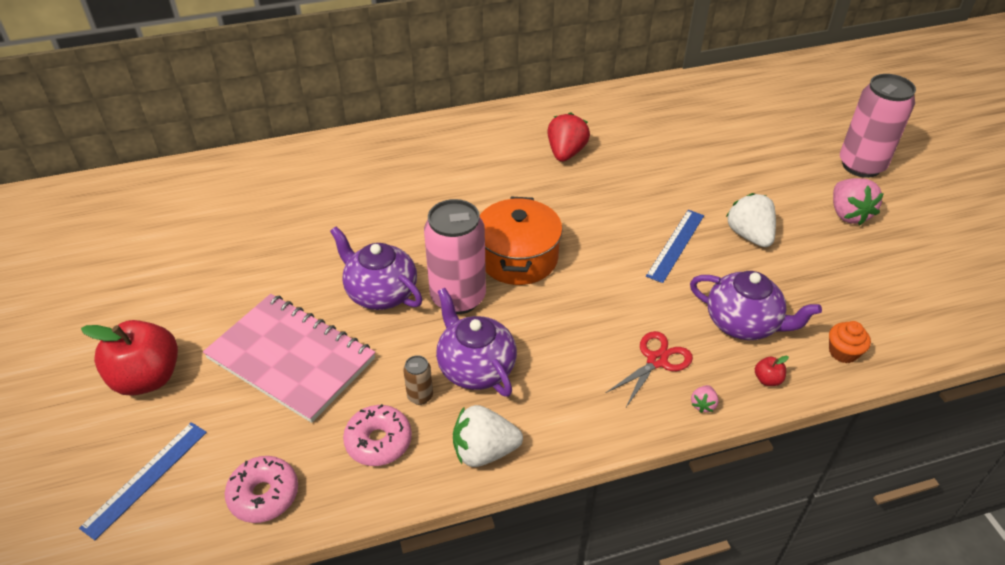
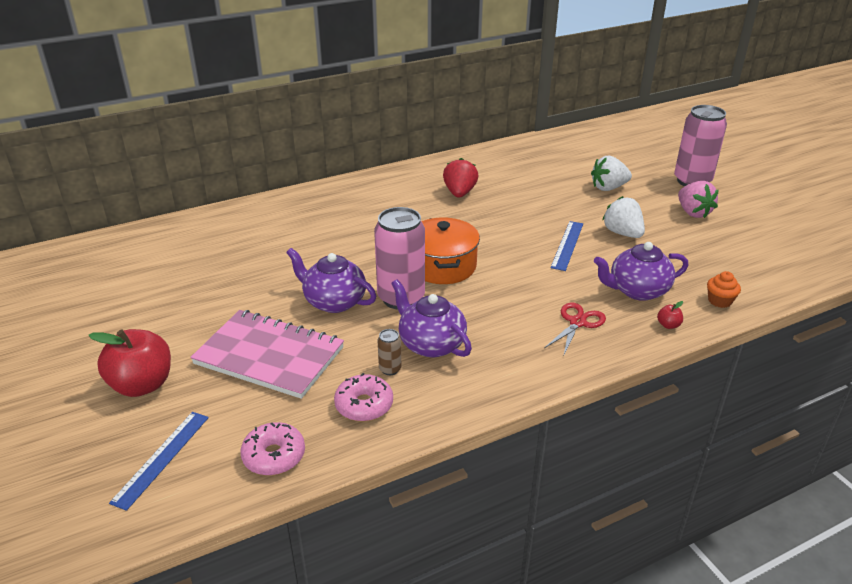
camera: 10 degrees left, 10 degrees down
(484, 451) = (456, 400): white strawberry -> white strawberry (608, 188)
(703, 404) = (624, 347): pink strawberry -> none
(743, 323) = (637, 290): purple teapot -> purple teapot turned 150 degrees clockwise

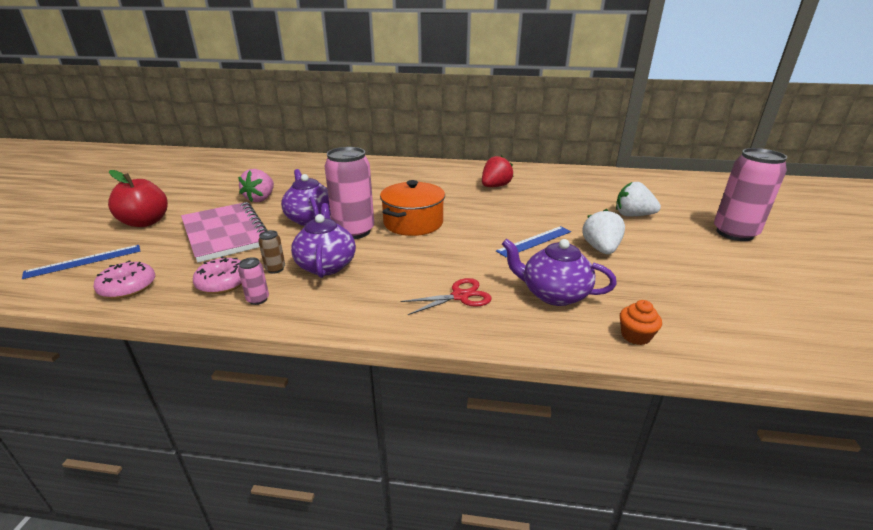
camera: 35 degrees right, 5 degrees down
(423, 403) = (258, 299): none -> pink can
(668, 325) = (546, 333): red apple -> none
(693, 212) = (702, 256): pink strawberry -> pink strawberry (260, 199)

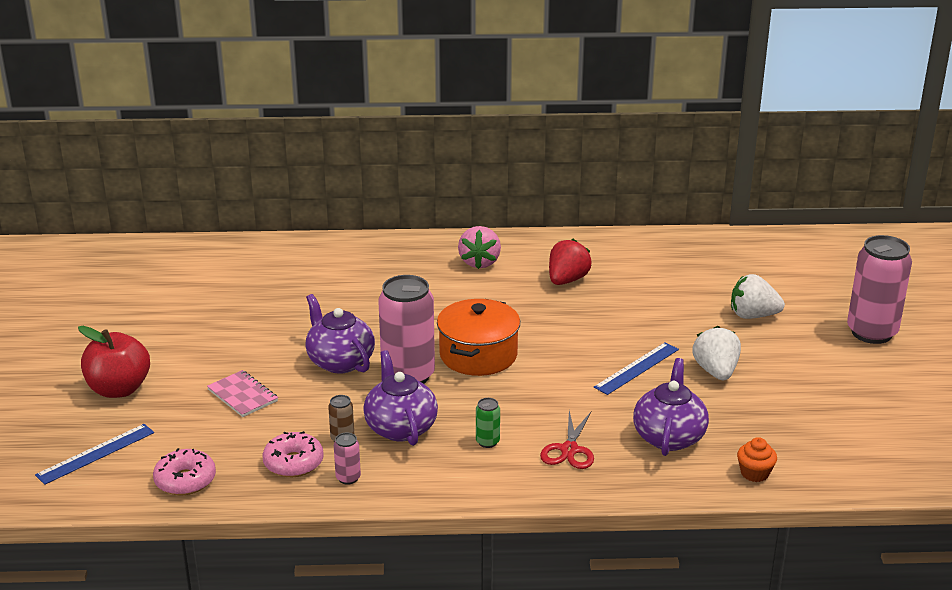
camera: 10 degrees left, 0 degrees up
(225, 233) = (242, 395): pink notebook -> pink notebook, size x0.49
(260, 199) = (248, 334): pink strawberry -> pink strawberry (479, 262)
(391, 283) = (487, 442): none -> green can
(460, 296) = (569, 450): red scissors -> red scissors turned 135 degrees clockwise
(553, 294) = (669, 436): purple teapot -> purple teapot turned 90 degrees clockwise

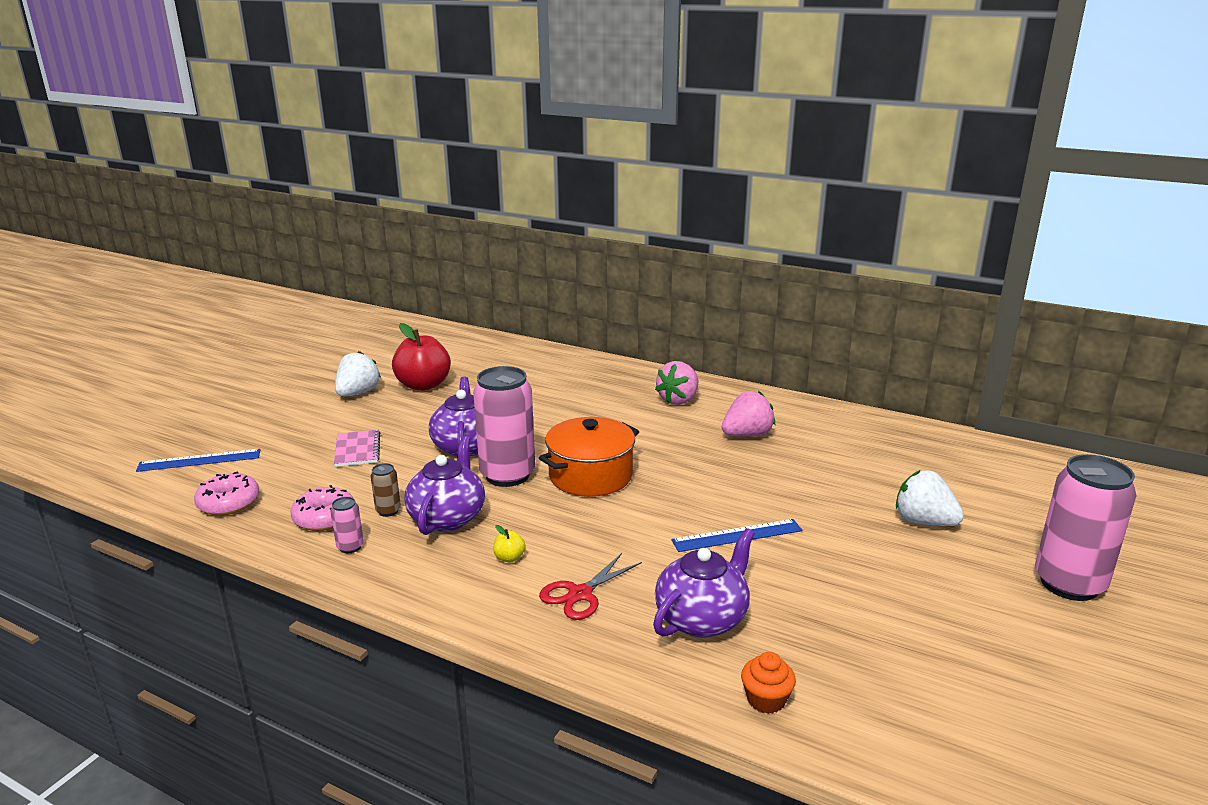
camera: 30 degrees right, 5 degrees down
(119, 389) = (279, 418): red apple -> red apple (423, 385)
(487, 442) = (509, 558): green can -> yellow apple
(567, 280) = (747, 435): red strawberry -> pink strawberry
(716, 371) = (825, 566): white strawberry -> white strawberry (358, 393)

